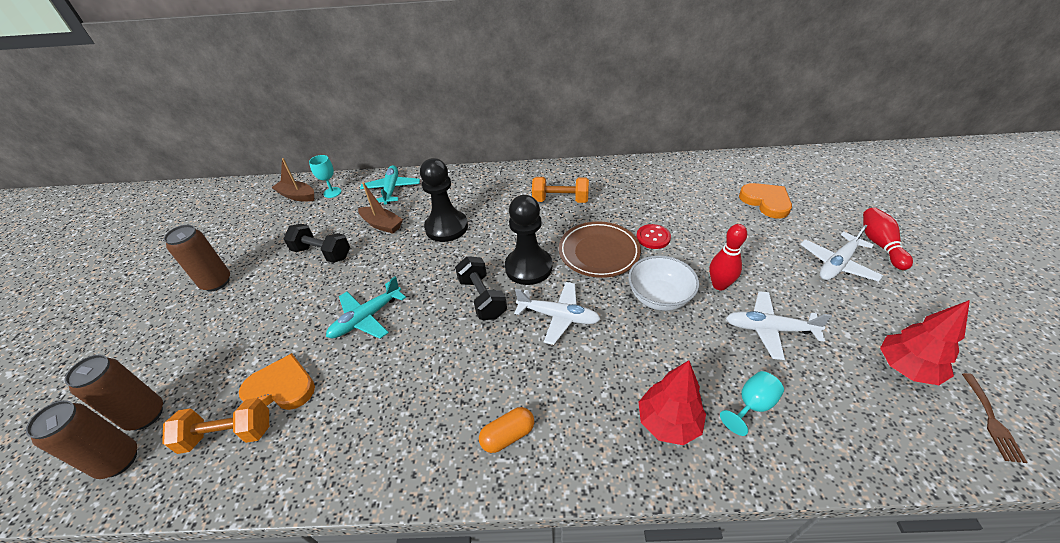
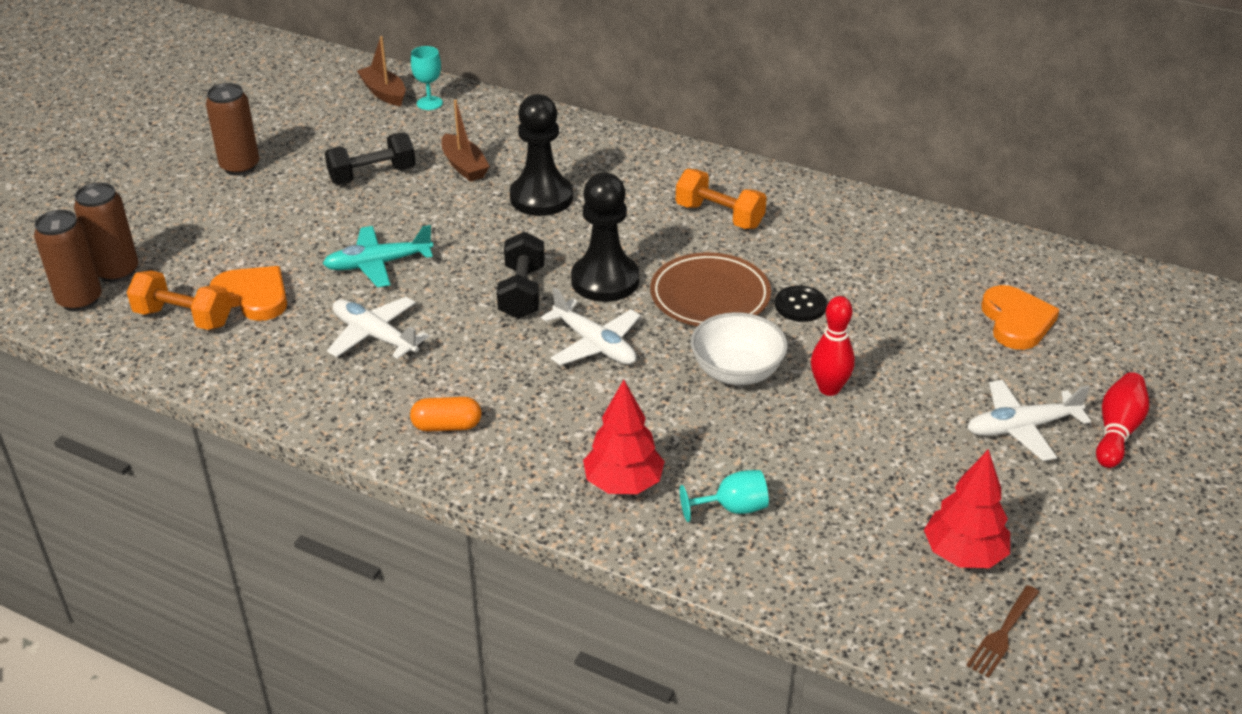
camera: 25 degrees right, 5 degrees down
(322, 253) = (372, 175): black dumbbell -> black dumbbell turned 75 degrees counterclockwise
(391, 189) = (506, 125): turquoise plane -> none
(653, 237) = (800, 305): red button -> black button
(769, 329) = (839, 454): white plane -> white plane (374, 336)

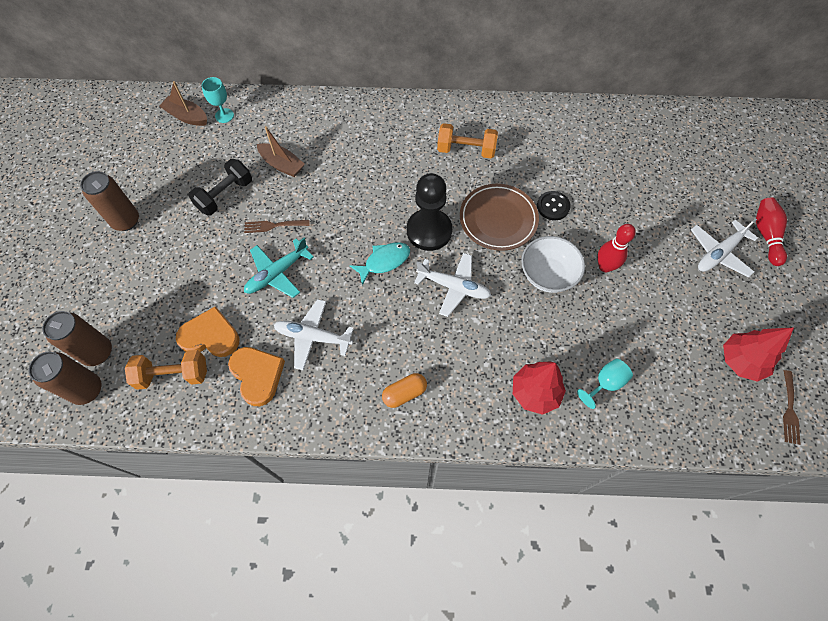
camera: 25 degrees left, 25 degrees up
(408, 219) = (273, 226): none -> brown fork
(522, 292) = (384, 261): black dumbbell -> turquoise fish
(541, 198) = (348, 174): black pawn -> none
(1016, 321) = (673, 172): orange heart -> orange heart (257, 375)

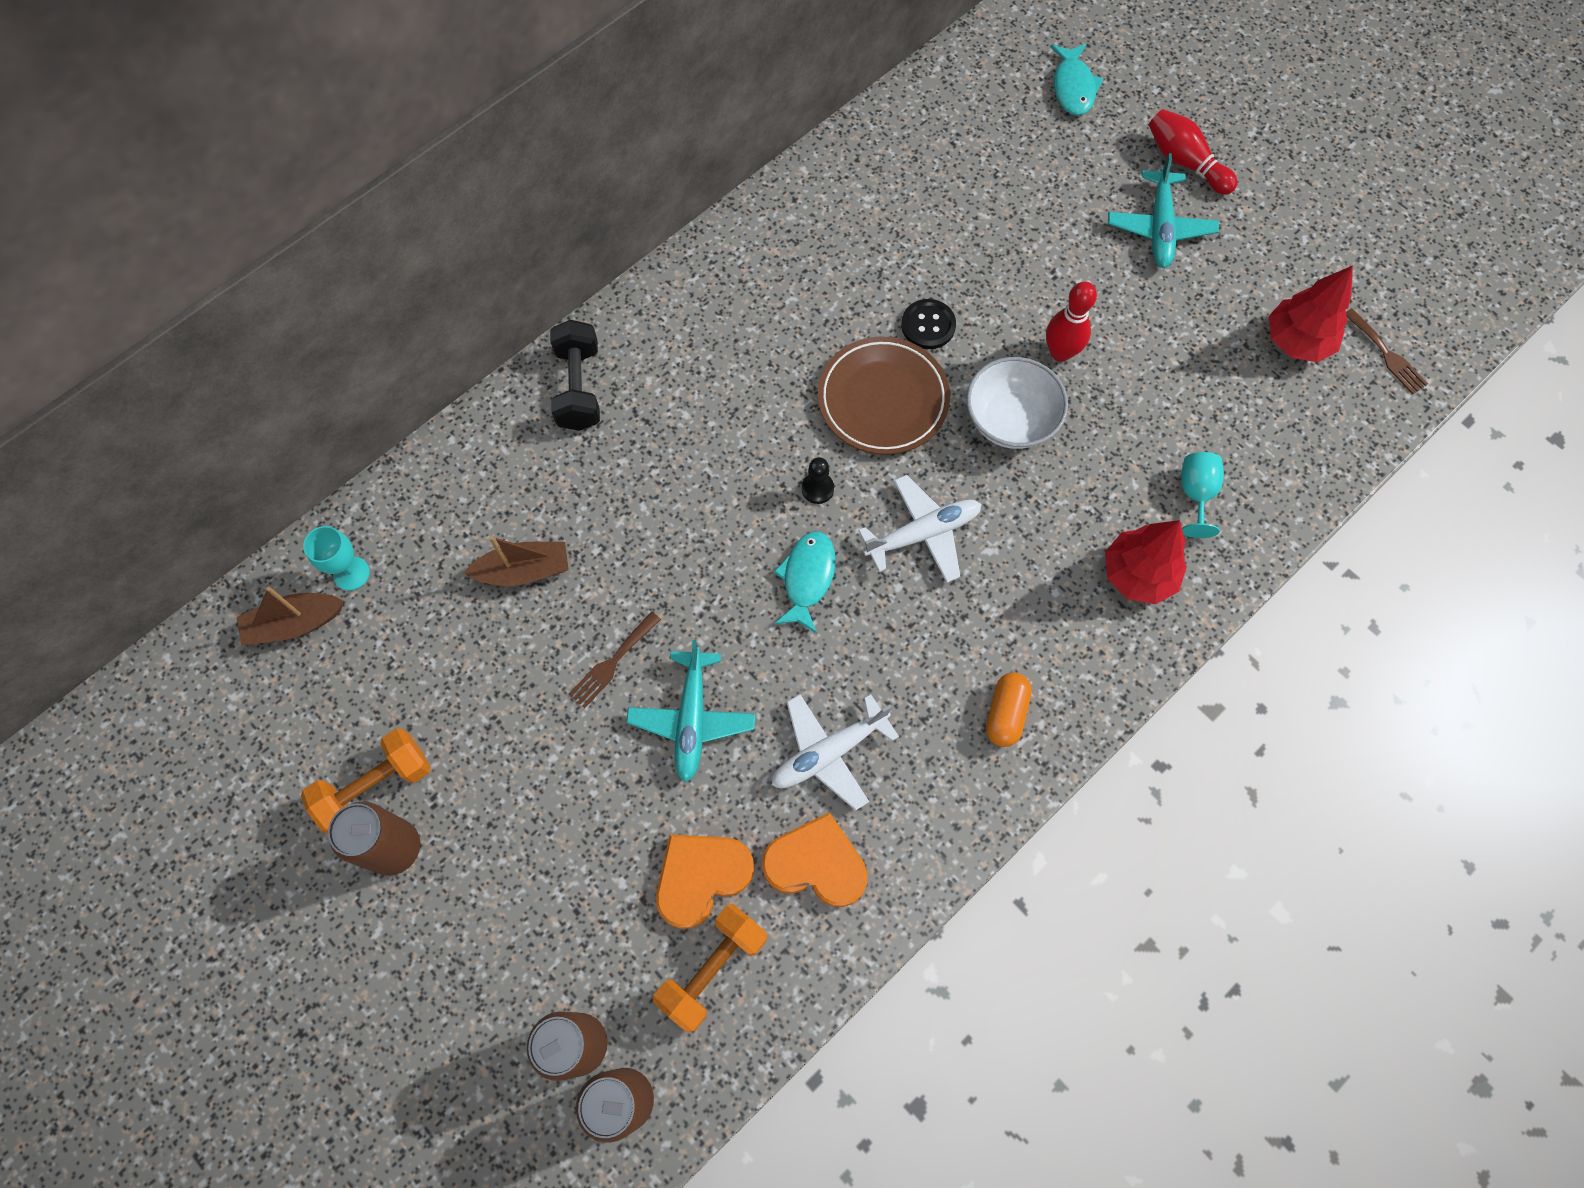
camera: 45 degrees left, 5 degrees up
(225, 195) = (495, 683): black dumbbell -> black dumbbell (579, 387)
(429, 231) = (817, 489): black pawn -> black pawn, size x0.42
(466, 150) = (745, 338): orange dumbbell -> orange dumbbell (375, 786)
(719, 253) = (1159, 228): white plane -> turquoise plane
(739, 162) = (1073, 87): none -> turquoise fish

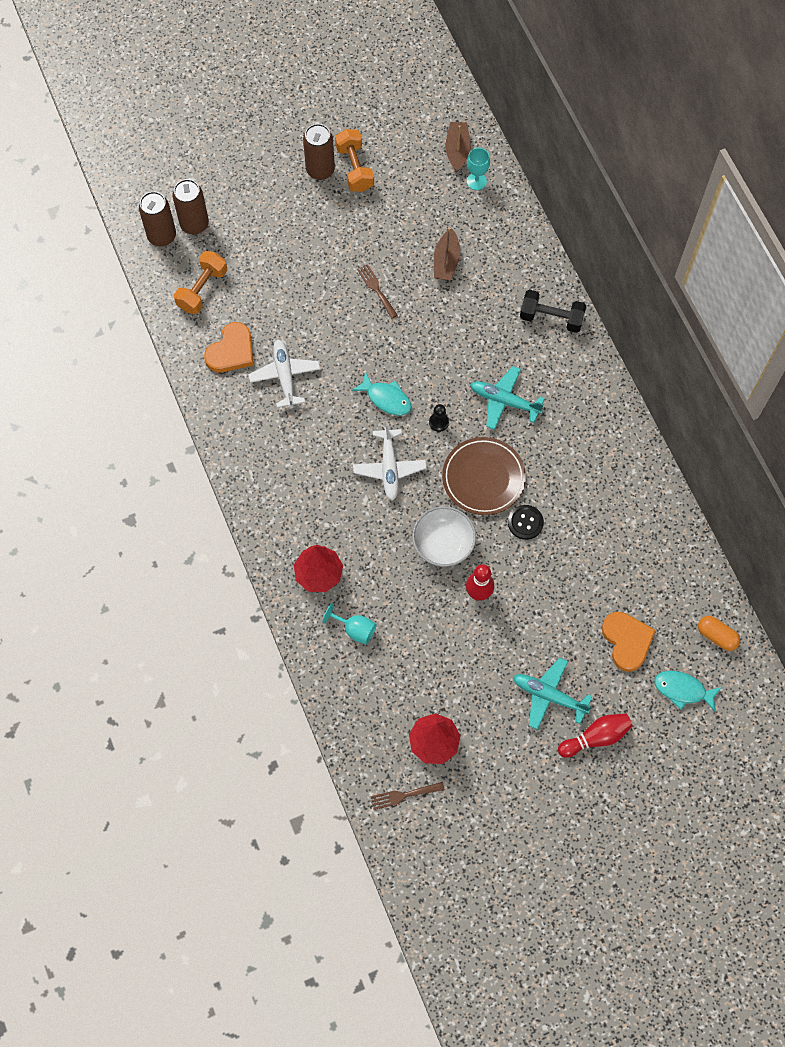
camera: 110 degrees right, 0 degrees up
(692, 719) = (330, 317): turquoise plane -> turquoise plane (504, 401)
(701, 877) = (248, 297): orange heart -> orange heart (627, 641)
(713, 969) = (202, 289): orange dumbbell -> orange dumbbell turned 60 degrees clockwise
(1005, 713) = (269, 470): orange capsule -> orange capsule (716, 636)

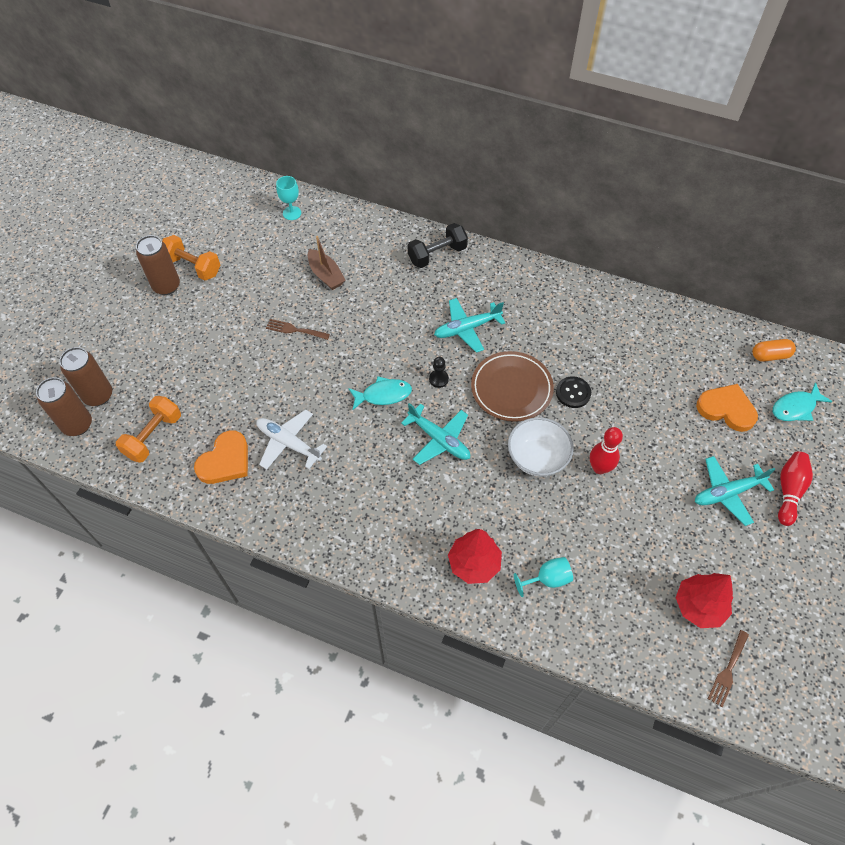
camera: 45 degrees left, 10 degrees down
(202, 289) = (153, 436): orange dumbbell -> orange dumbbell turned 45 degrees clockwise
(231, 351) = (225, 461): orange heart -> orange heart turned 45 degrees clockwise
(389, 468) = (439, 439): white plane -> turquoise plane
(457, 150) = (257, 205): brown boat -> none

